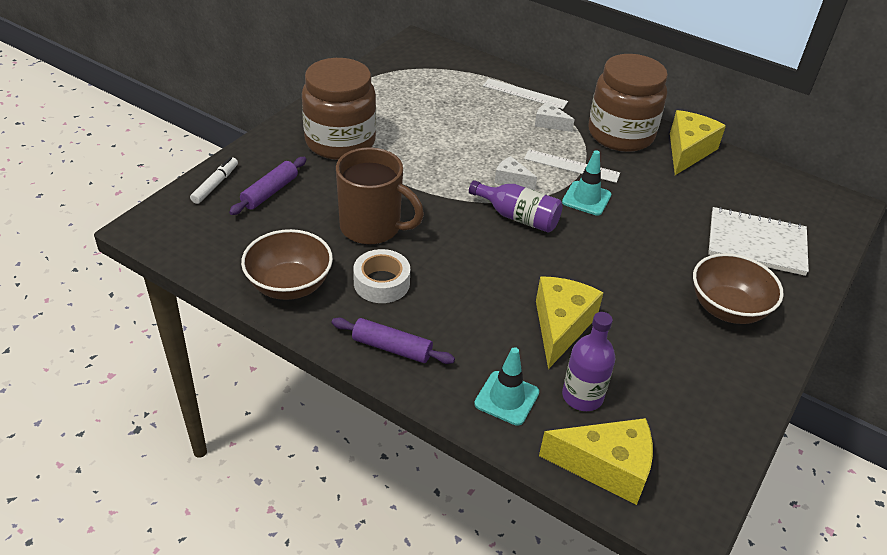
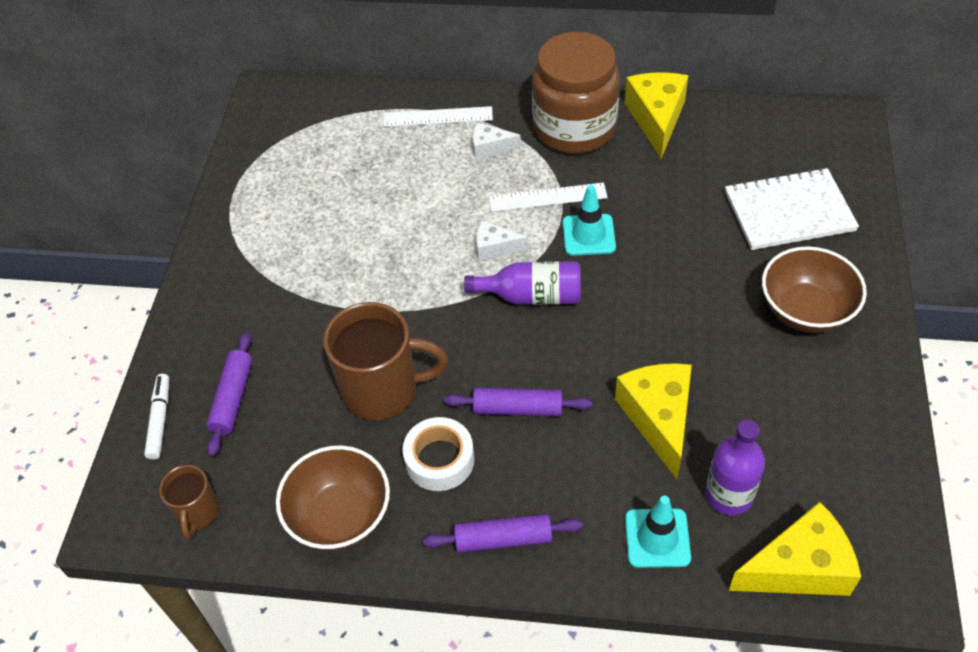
camera: 20 degrees left, 10 degrees up
(199, 243) = (197, 513): none -> brown mug
(340, 142) = (269, 285): brown jar -> none
(459, 277) = (518, 408): none -> purple rolling pin

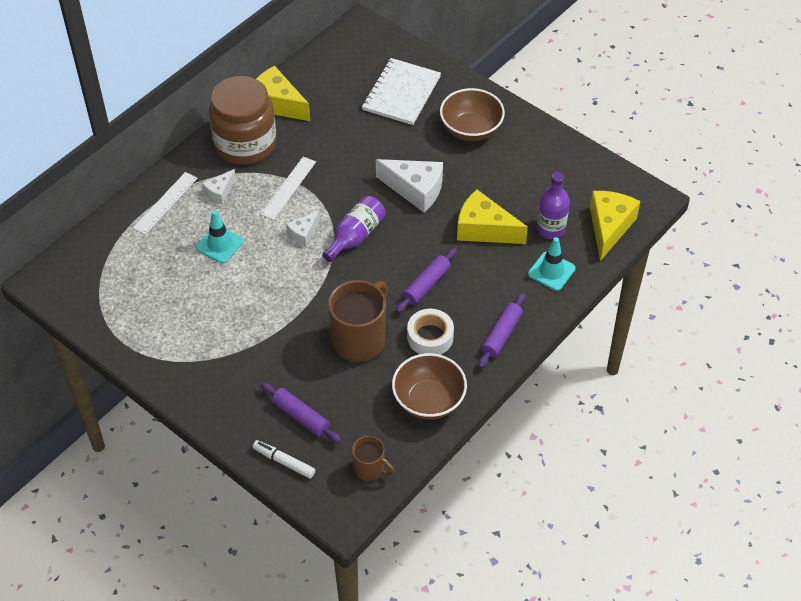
camera: 60 degrees left, 0 degrees up
(588, 235) = (335, 186): turquoise traffic cone -> turquoise traffic cone (219, 244)
(654, 311) = (415, 190): none -> white cheese

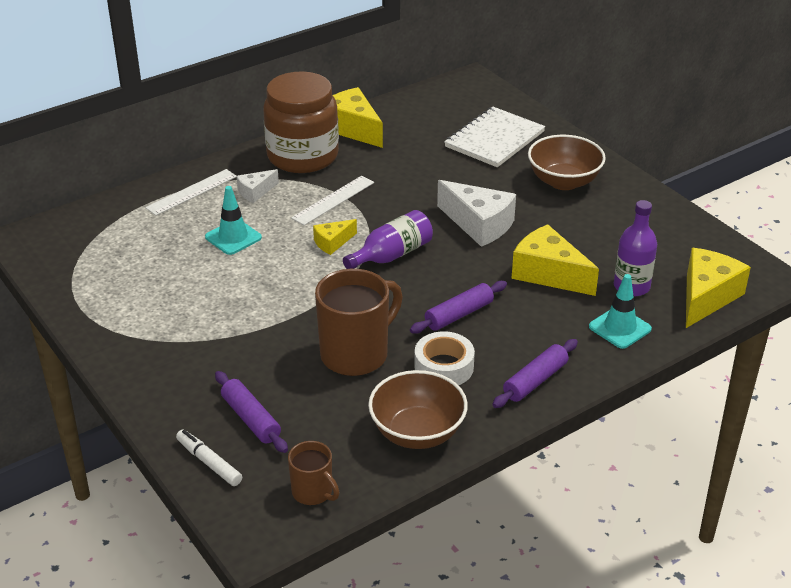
camera: 15 degrees right, 15 degrees down
(303, 233) = (332, 242): white cheese -> yellow cheese

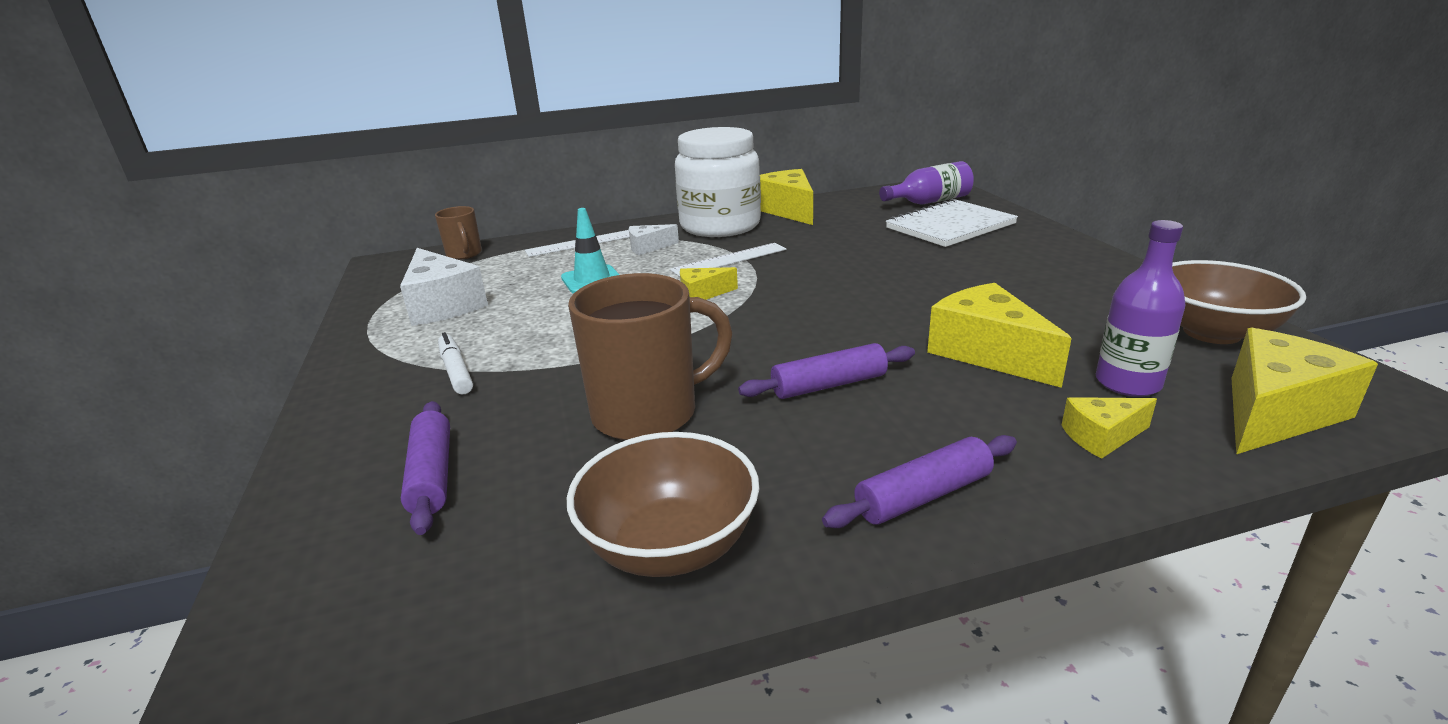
camera: 20 degrees right, 10 degrees down
(209, 462) = (313, 529): white marker -> white marker (456, 371)
(302, 156) = (720, 226): brown jar -> white jar
(313, 492) = (417, 620): brown mug -> brown mug (464, 254)
(392, 255) = (768, 312): purple bottle -> purple bottle (929, 202)
(444, 367) = (771, 450): white tape -> none
(479, 224) = (901, 294): white cheese -> white cheese (442, 305)
(563, 181) = (1033, 265): brown bowl -> brown bowl (1211, 332)
(620, 328) = (1102, 437): turquoise traffic cone -> yellow cheese

